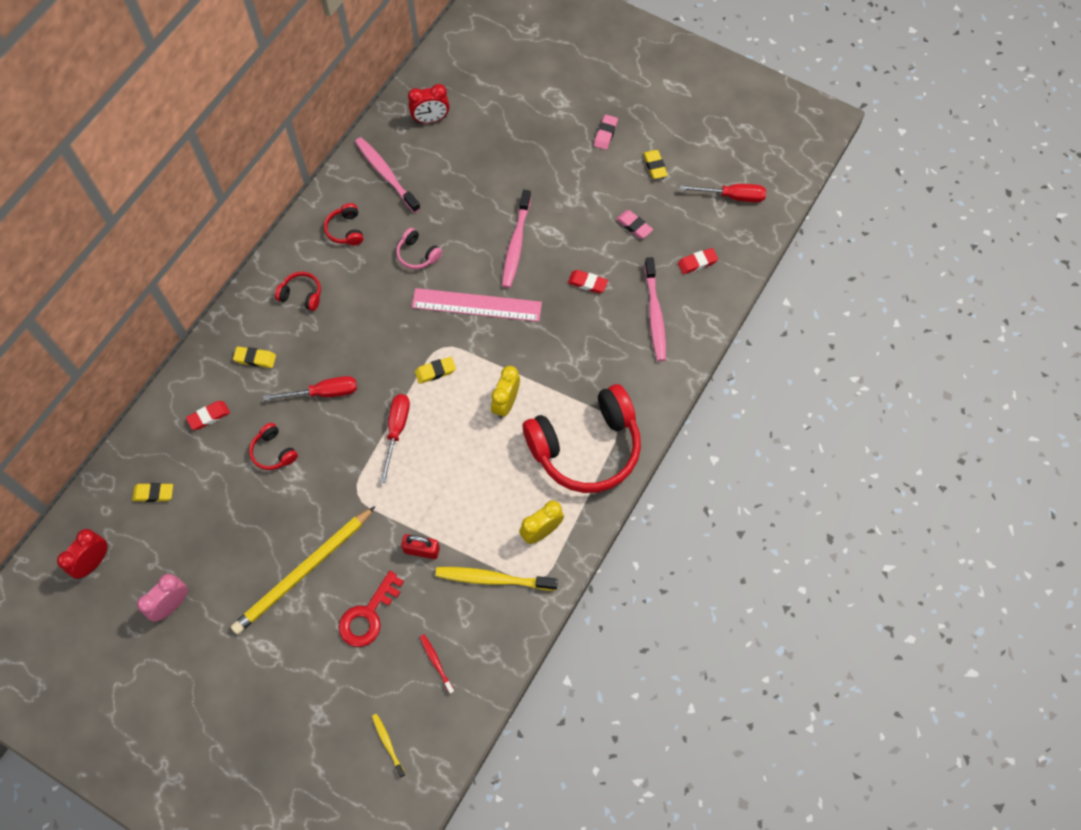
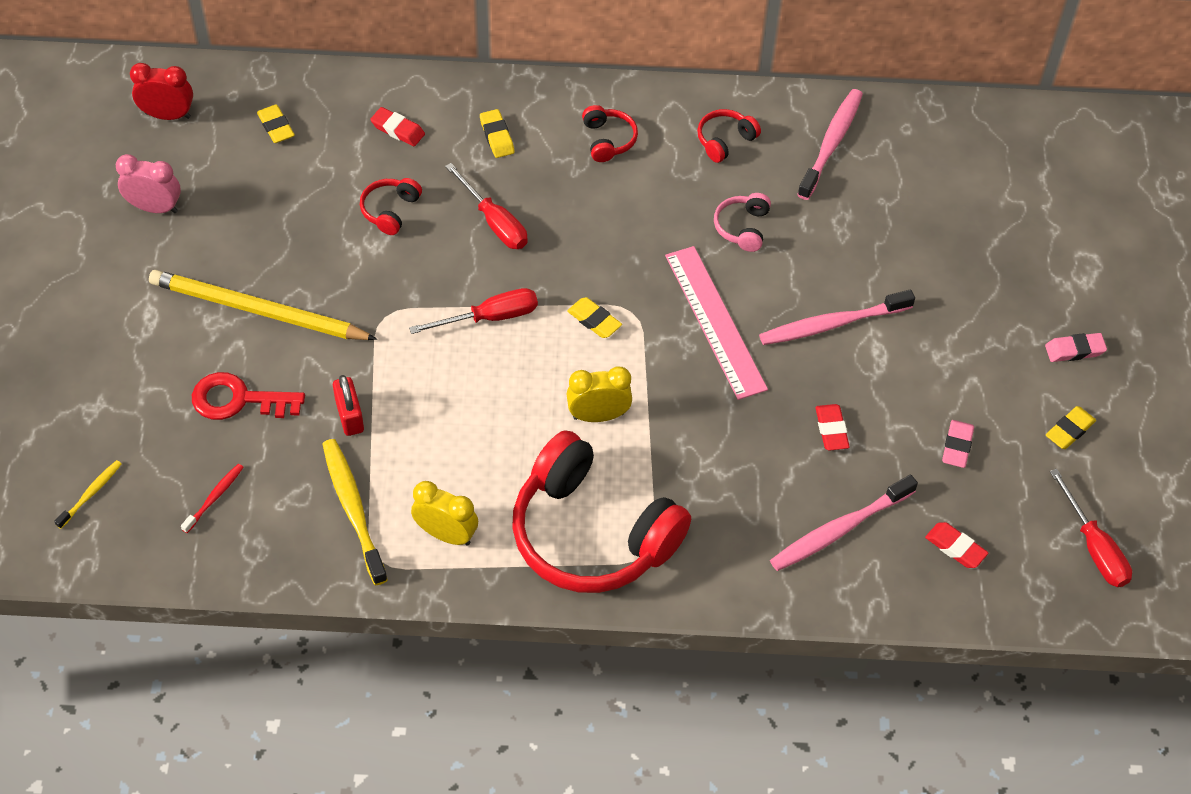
camera: 60 degrees right, 10 degrees down
(431, 119) = (945, 151): red clock -> none

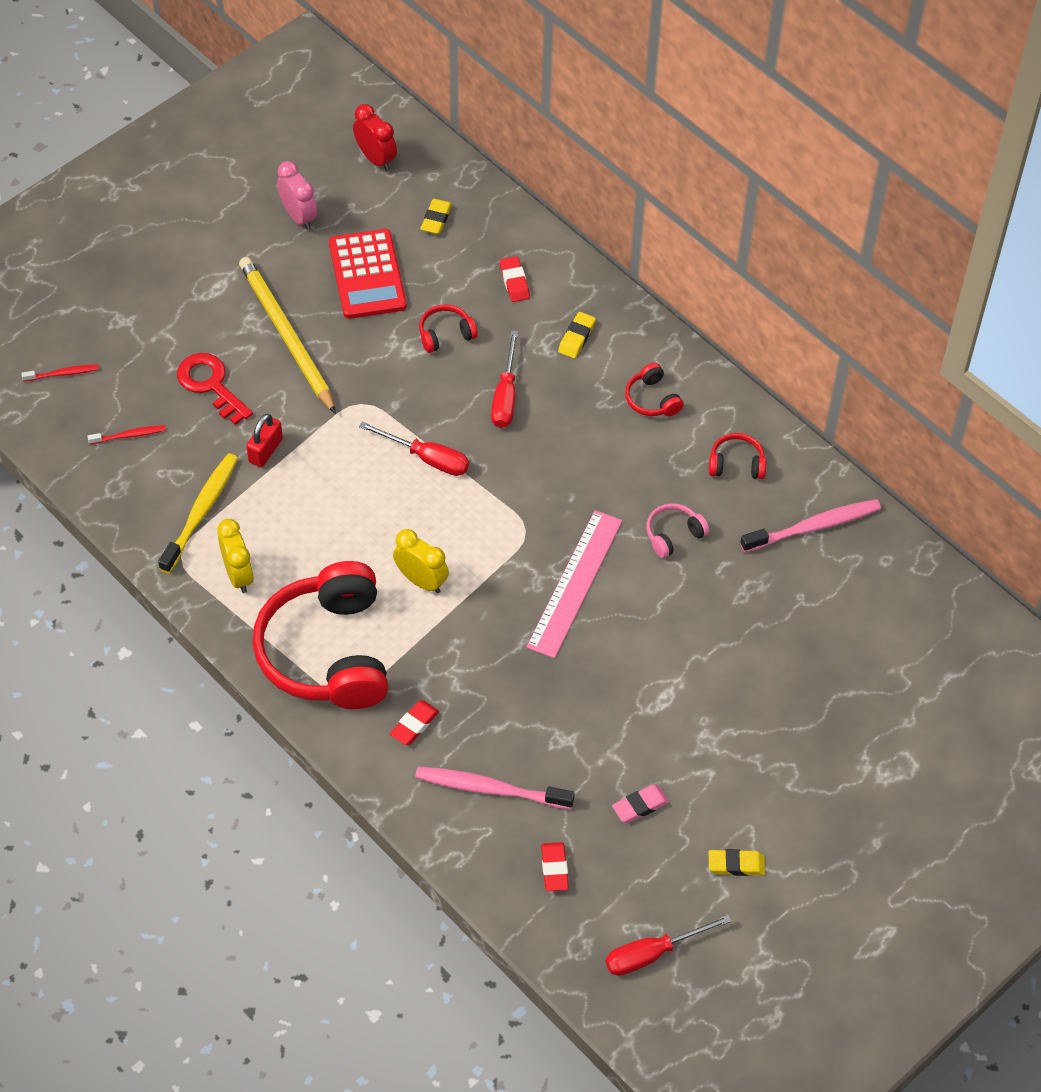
camera: 45 degrees right, 0 degrees up
(91, 494) = (63, 374): yellow toothbrush -> red toothbrush
(270, 211) = (367, 275): none -> red calculator
(594, 320) = (493, 516): yellow eraser -> none
(608, 140) = (652, 399): red headphones -> red headphones turned 120 degrees clockwise
(831, 430) = (566, 721): red eraser -> red eraser (414, 725)
(832, 324) = (655, 652): pink toothbrush -> none
(1074, 350) = (811, 815): pink eraser -> none
(1094, 547) = (652, 954): red screwdriver -> red screwdriver turned 45 degrees clockwise

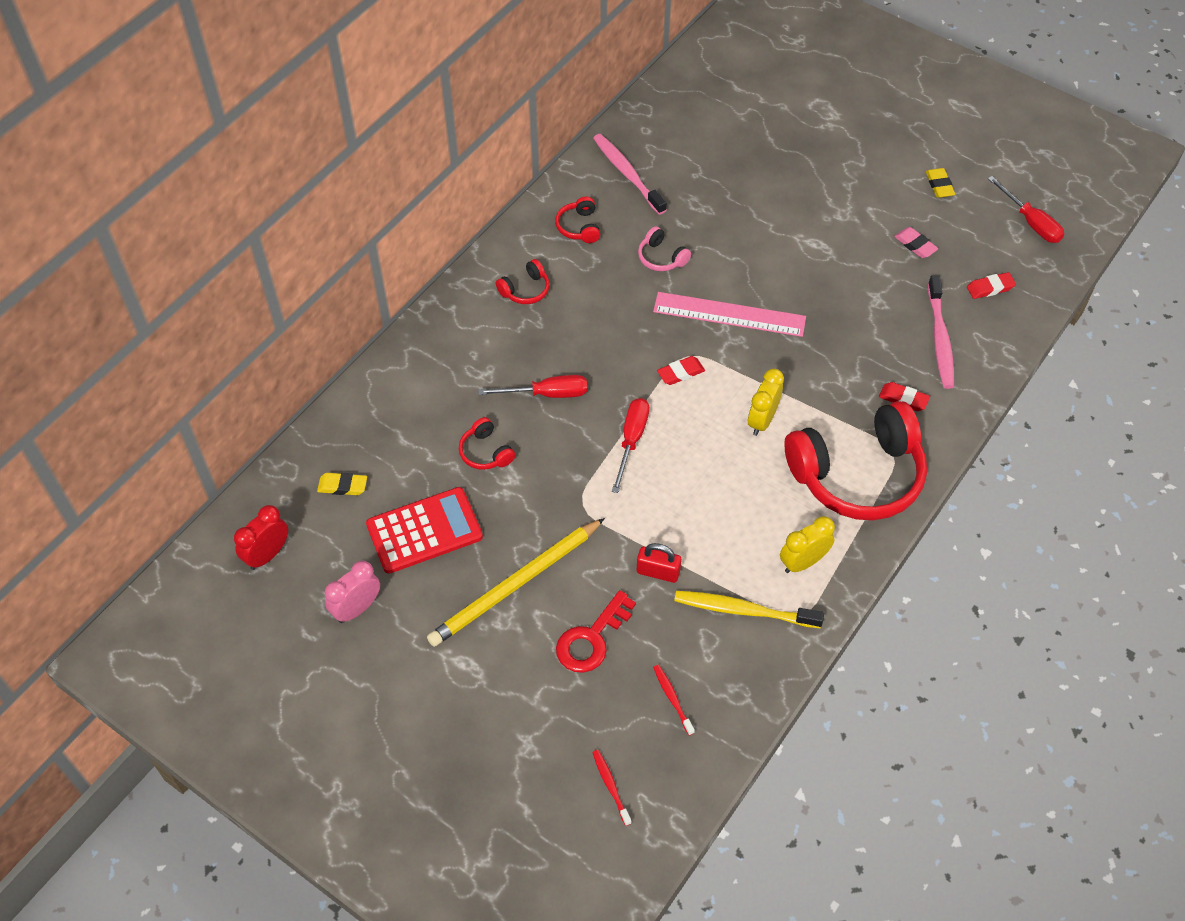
camera: 100 degrees left, 0 degrees up
(514, 282) = (412, 409): red eraser -> red eraser (680, 373)
(576, 338) = (469, 352): yellow eraser -> none

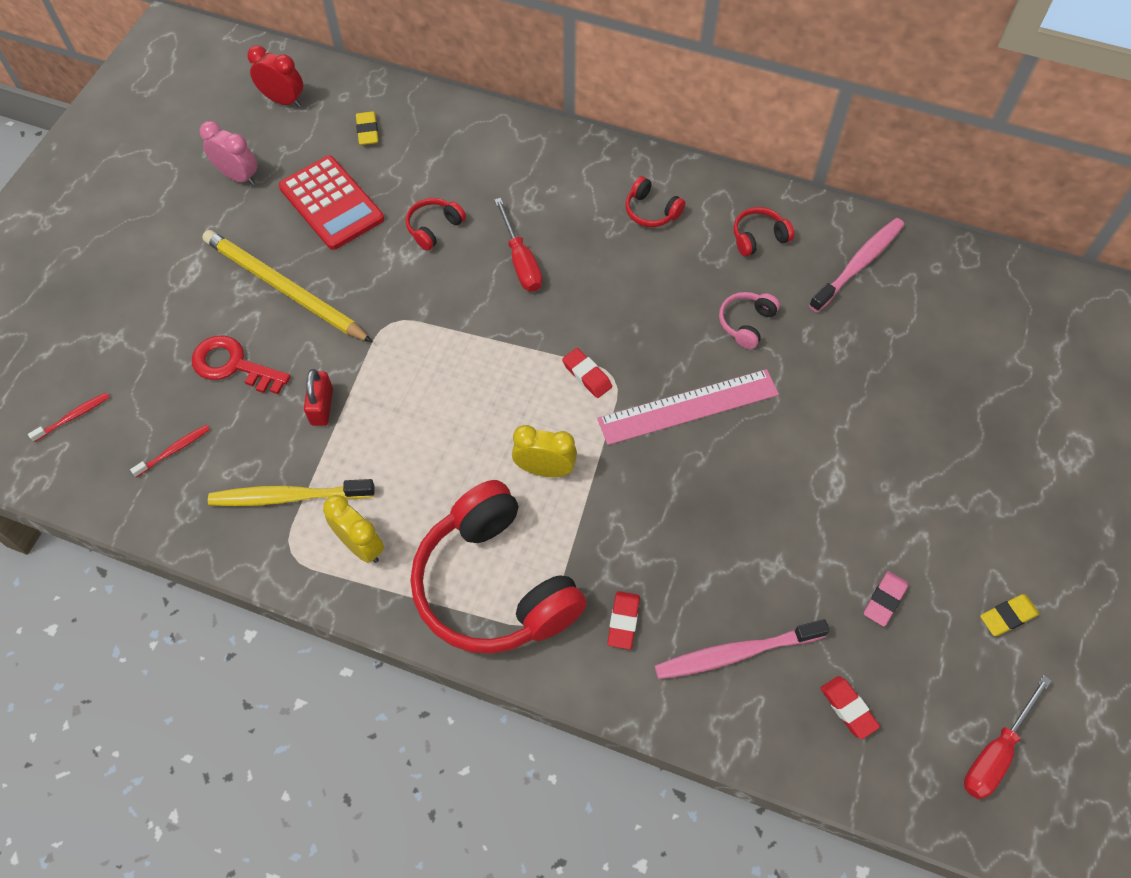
camera: 75 degrees right, 5 degrees up
(631, 440) = (482, 348): red screwdriver -> none
(729, 314) = (688, 407): pink ruler -> pink ruler turned 75 degrees clockwise
(743, 610) = (288, 497): yellow toothbrush -> yellow toothbrush turned 90 degrees counterclockwise

